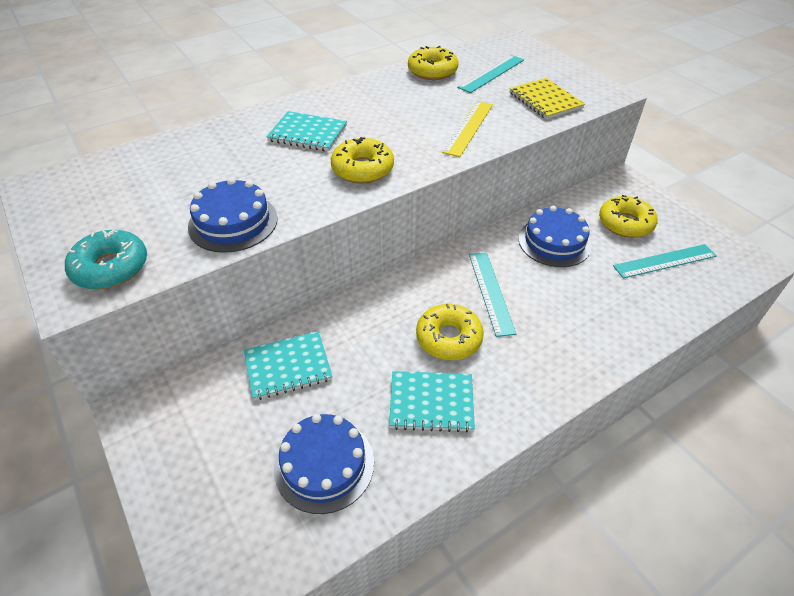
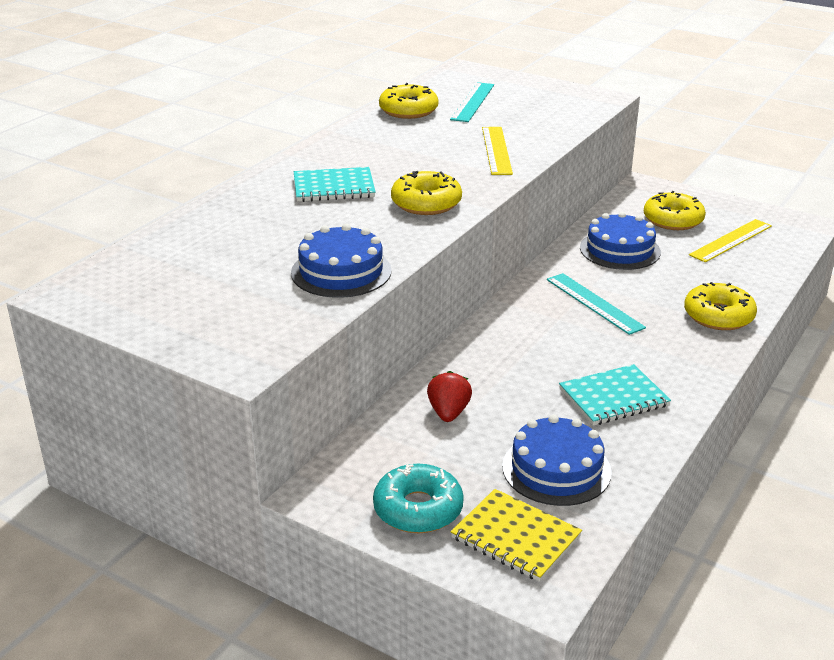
camera: 25 degrees left, 15 degrees down
(111, 268) = (254, 334): turquoise donut -> turquoise donut (418, 509)
(288, 367) = (448, 413): turquoise notebook -> red strawberry
(449, 338) = (586, 348): yellow donut -> yellow donut (718, 316)
(545, 100) = (548, 115): yellow notebook -> yellow notebook (515, 537)
(665, 261) = (731, 240): turquoise ruler -> yellow ruler

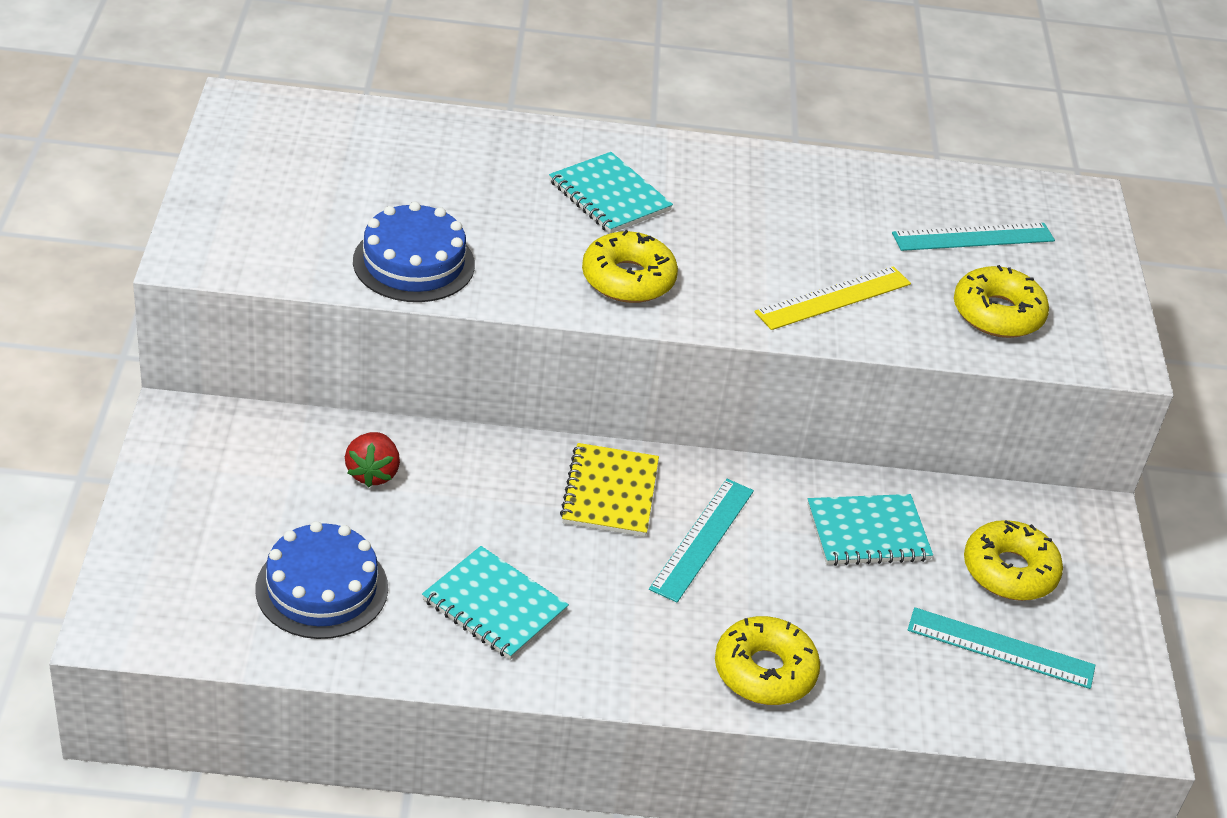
camera: 55 degrees right, 10 degrees up
(408, 110) = (887, 189): yellow donut -> yellow donut (997, 313)
(418, 509) = (193, 499): turquoise donut -> none
(448, 413) = (373, 473): red strawberry -> red strawberry turned 120 degrees clockwise
(515, 537) = (187, 584): yellow notebook -> yellow notebook (610, 493)
(620, 250) = (868, 533): blue cake -> turquoise notebook
(731, 240) = (1000, 648): yellow ruler -> turquoise ruler

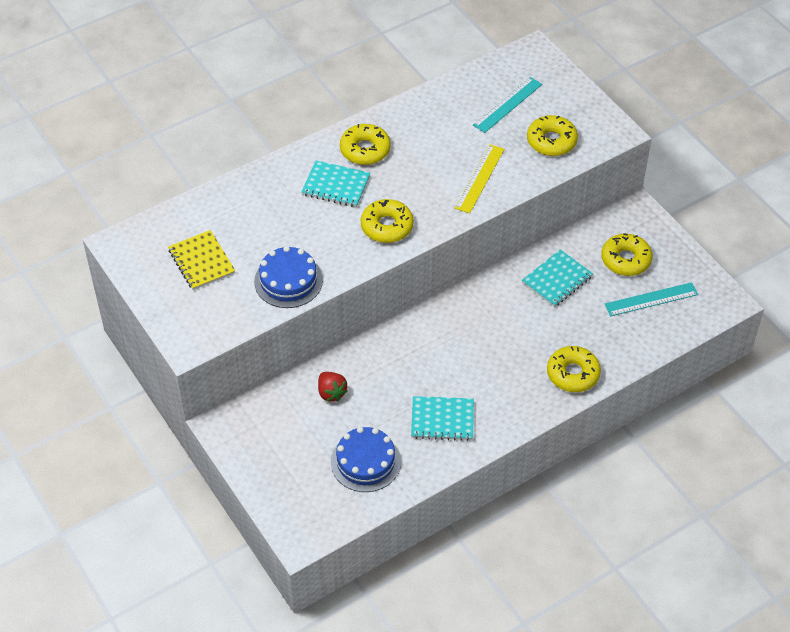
camera: 30 degrees left, 10 degrees up
(610, 493) = (438, 333): yellow notebook -> yellow notebook (201, 261)
(698, 179) = (365, 150): none -> yellow donut
(702, 539) = (495, 329): turquoise ruler -> none

